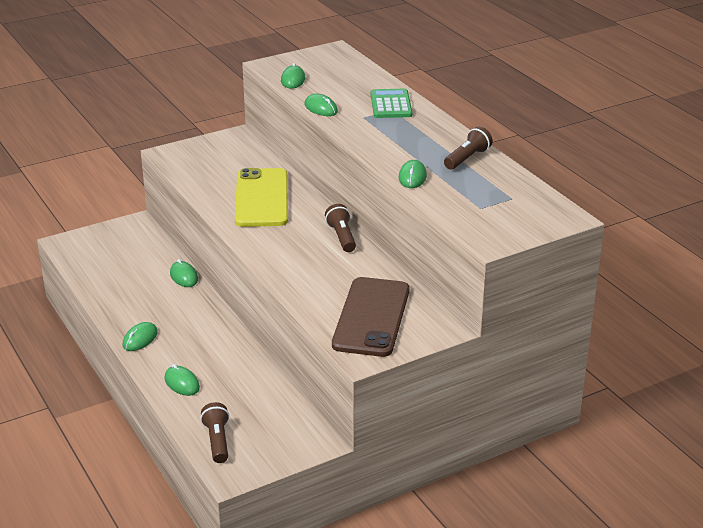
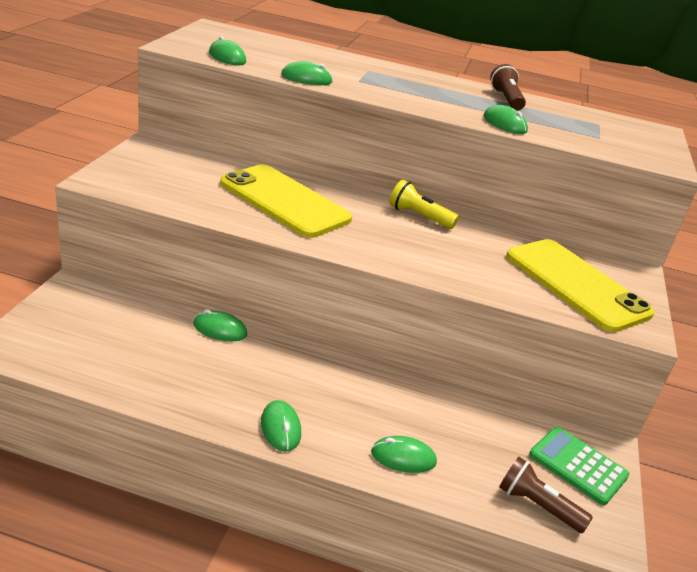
camera: 50 degrees left, 0 degrees up
(342, 237) = (419, 216): brown flashlight -> yellow flashlight
(371, 317) = (576, 284): brown phone -> yellow phone
(391, 105) = (359, 66): green calculator -> green calculator (578, 465)

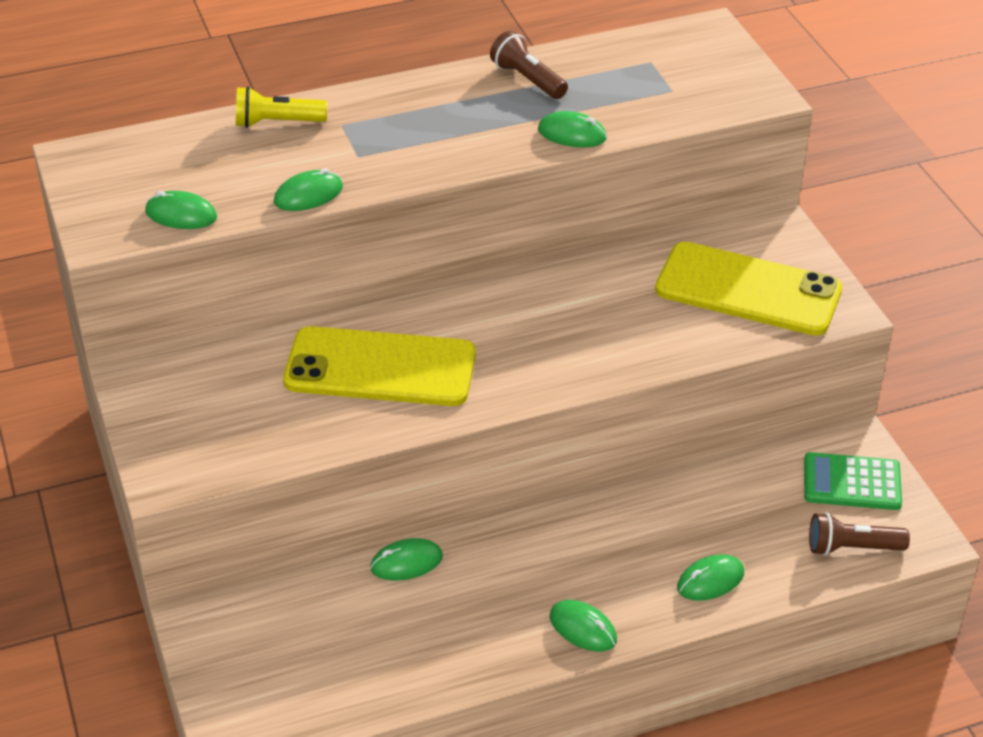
camera: 30 degrees left, 10 degrees up
(419, 216) = (527, 293): yellow flashlight -> yellow flashlight (277, 122)

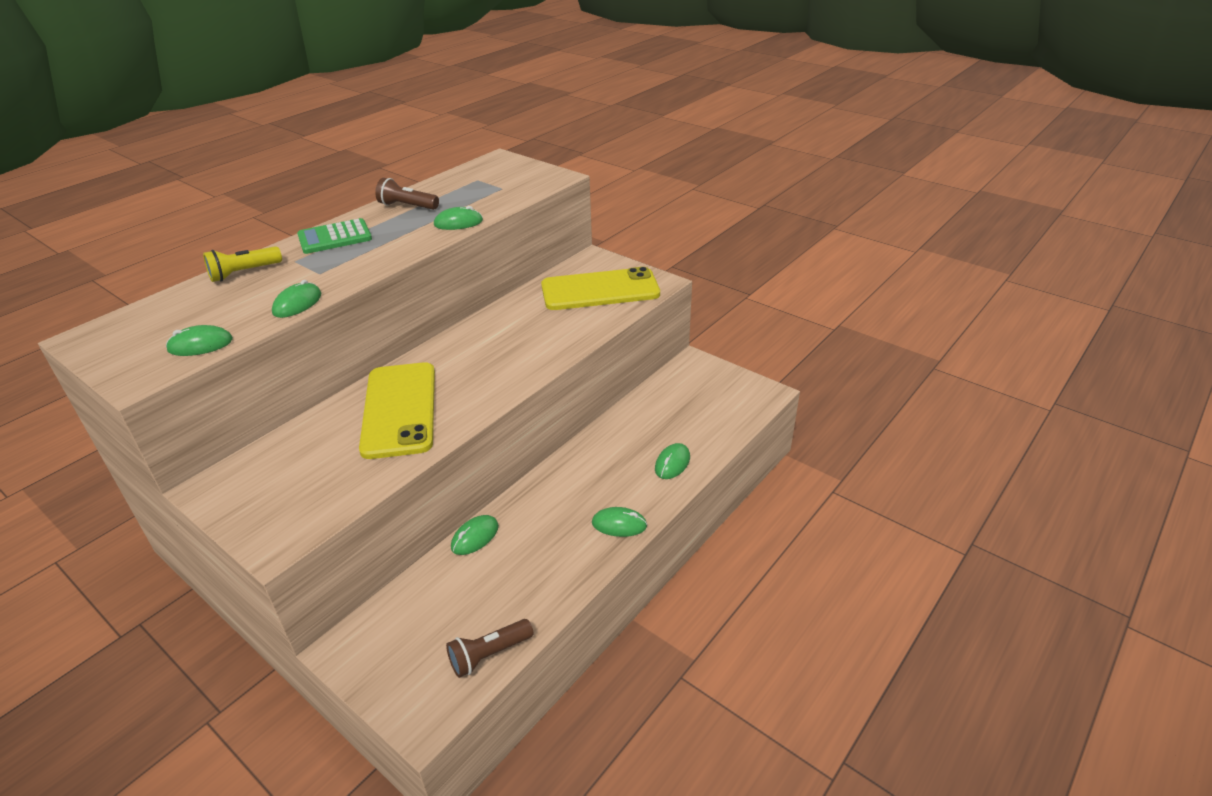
camera: 30 degrees left, 5 degrees down
(380, 368) = (399, 409): yellow phone -> yellow phone turned 75 degrees counterclockwise
(851, 548) = (733, 413): brown flashlight -> brown flashlight (489, 655)
(852, 482) = (706, 381): green calculator -> green calculator (335, 237)

